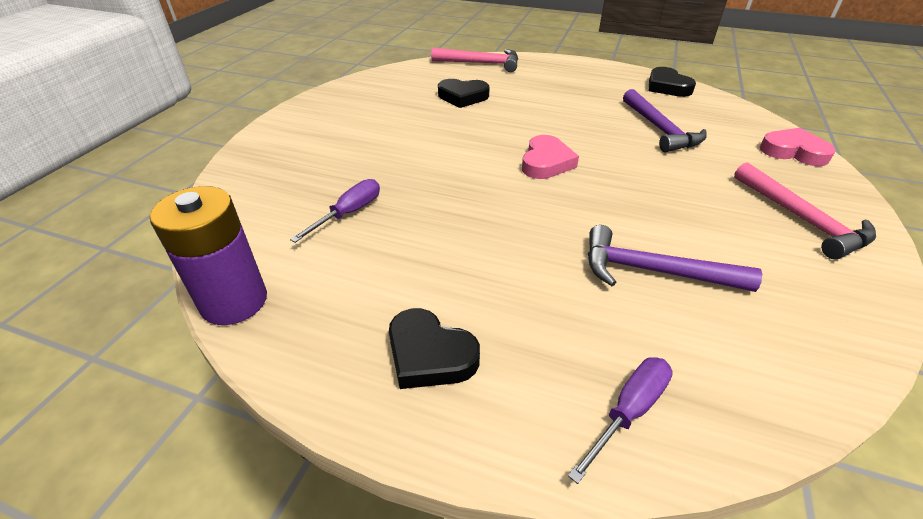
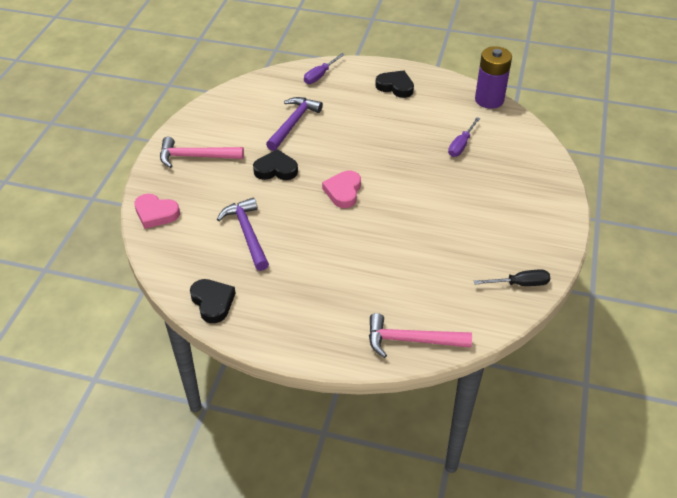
camera: 175 degrees right, 5 degrees up
(367, 85) = (520, 284): none -> black screwdriver
(463, 97) = (419, 270): black heart -> black heart (276, 169)
(653, 270) = (293, 123): purple hammer -> purple hammer turned 75 degrees counterclockwise
(801, 219) = (196, 156): pink hammer -> pink hammer turned 60 degrees counterclockwise

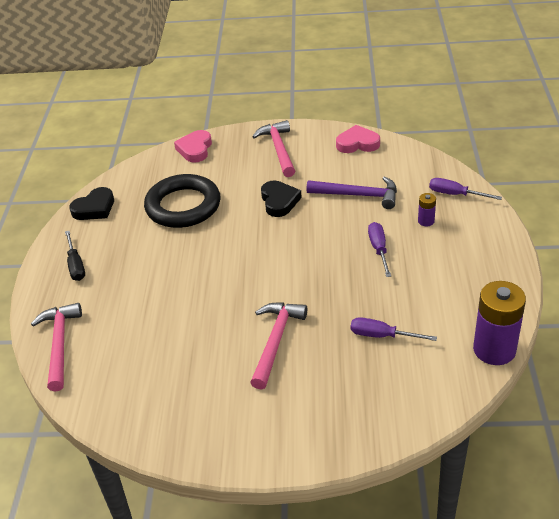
camera: 80 degrees right, 5 degrees down
(247, 233) = (183, 206): purple hammer -> black ring
(343, 191) = (261, 254): pink heart -> pink heart (357, 143)
(344, 97) = (426, 221): none -> purple battery
(367, 127) = (379, 249): none -> purple screwdriver
(395, 87) = (470, 257): black heart -> none
(450, 200) = (276, 341): none -> pink hammer
(520, 284) = (150, 424): black screwdriver -> black screwdriver (76, 265)

